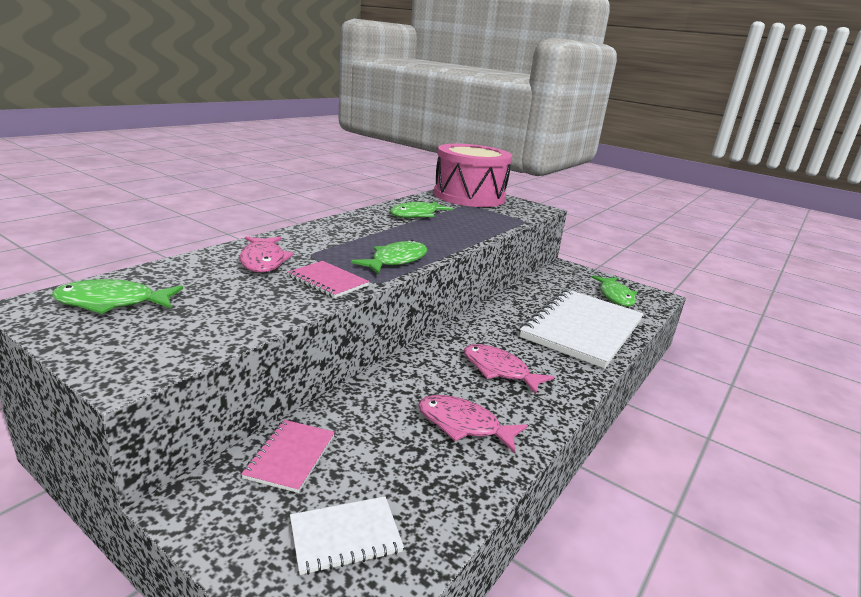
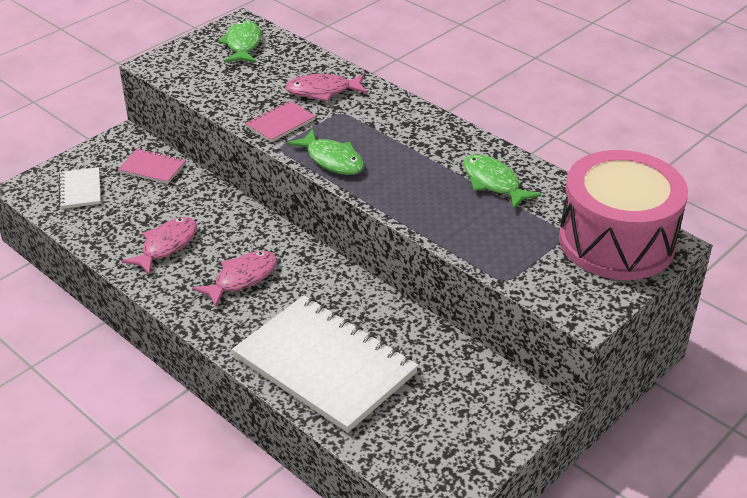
camera: 100 degrees right, 15 degrees up
(615, 296) = (429, 434): green fish -> none

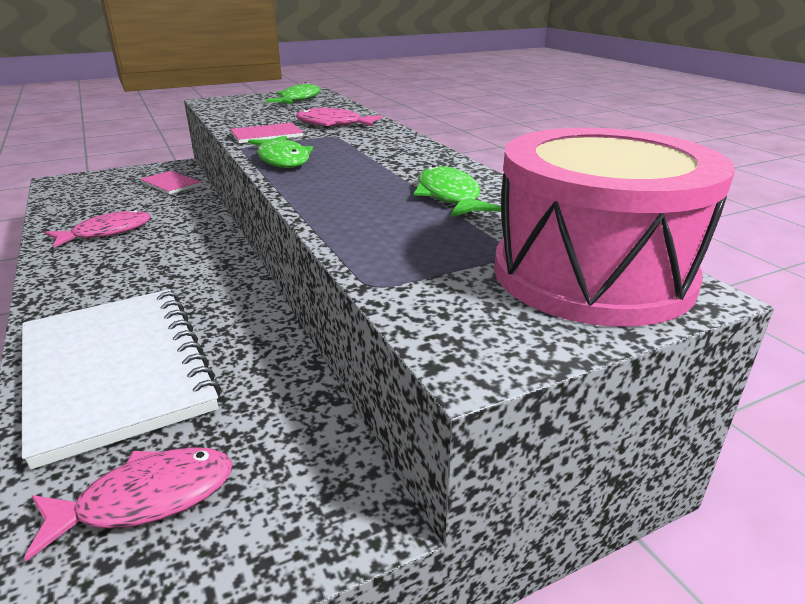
camera: 20 degrees right, 10 degrees down
(80, 189) = (95, 188): white notebook -> none
(242, 278) = (139, 268): pink fish -> pink fish (146, 499)

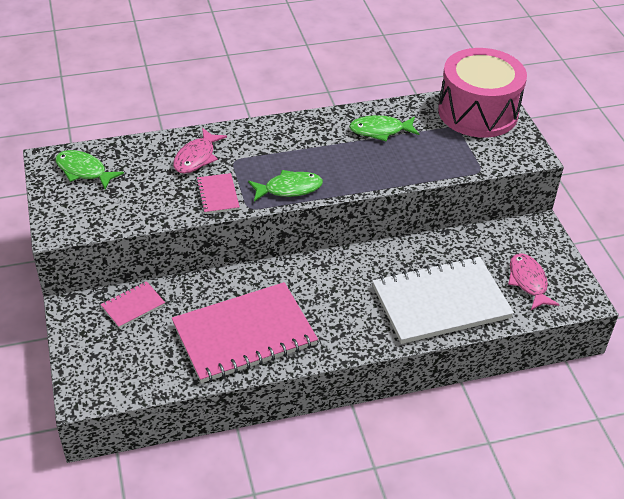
camera: 80 degrees left, 15 degrees up
(107, 232) = (244, 335): pink fish -> pink notebook

